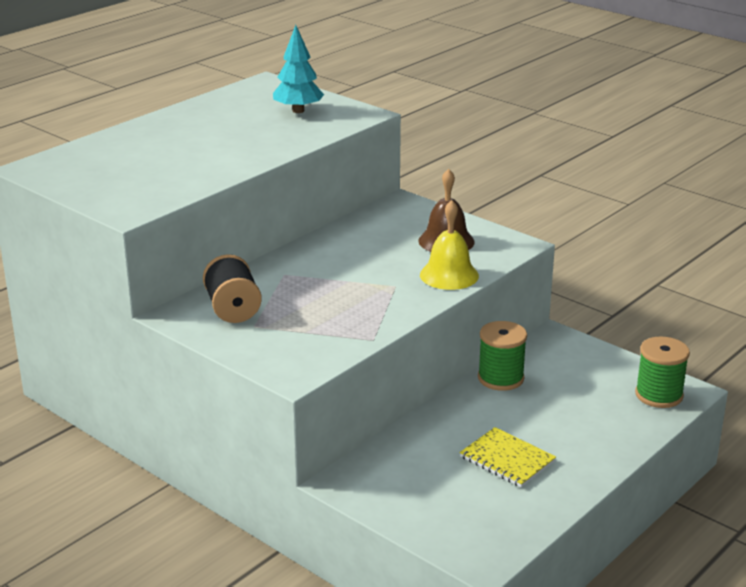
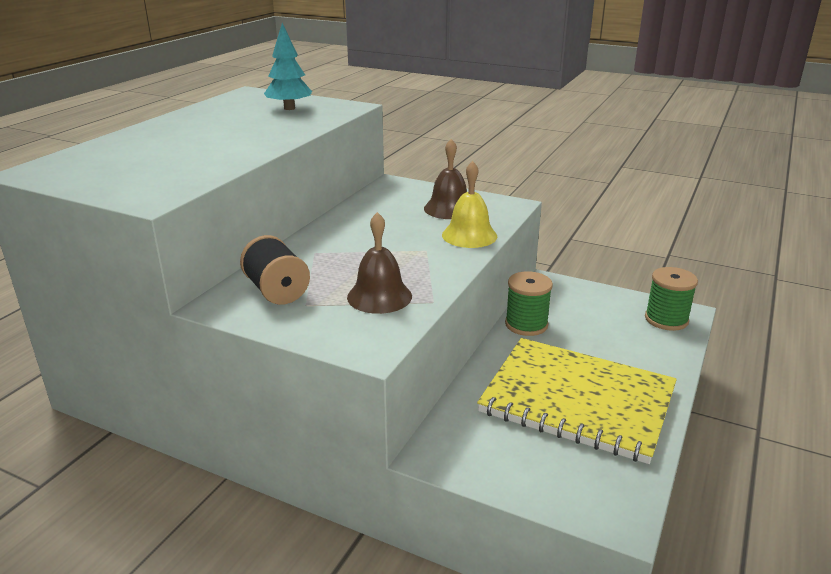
camera: 15 degrees left, 0 degrees up
(325, 327) = (379, 296): none -> brown bell
(507, 459) = (577, 401): yellow notebook -> yellow notebook, size x2.20

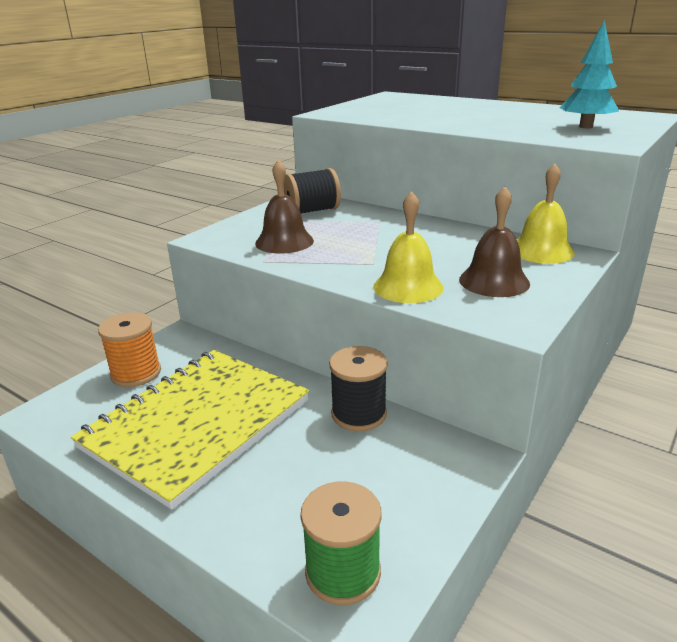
camera: 100 degrees right, 0 degrees up
(388, 193) = (541, 251): none -> yellow bell
(519, 466) = (136, 373): none -> orange spool
(526, 324) = (359, 414): green spool -> black spool

